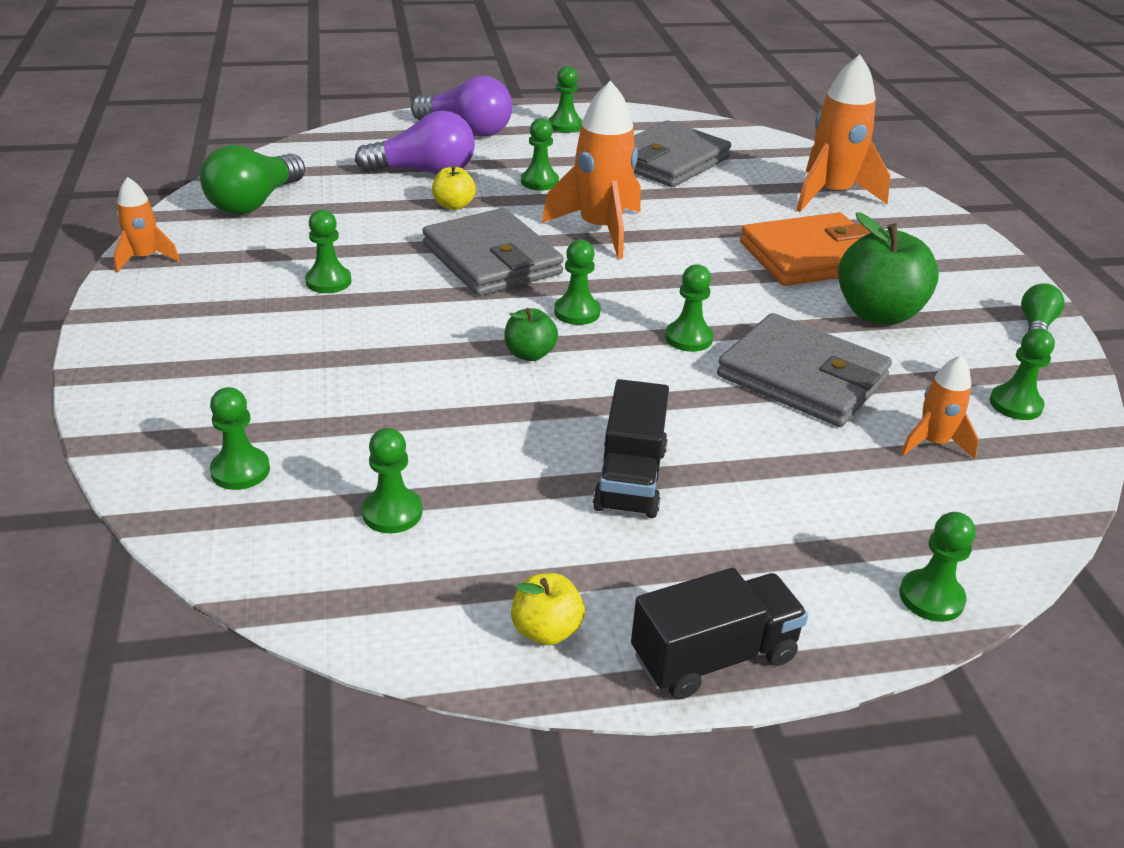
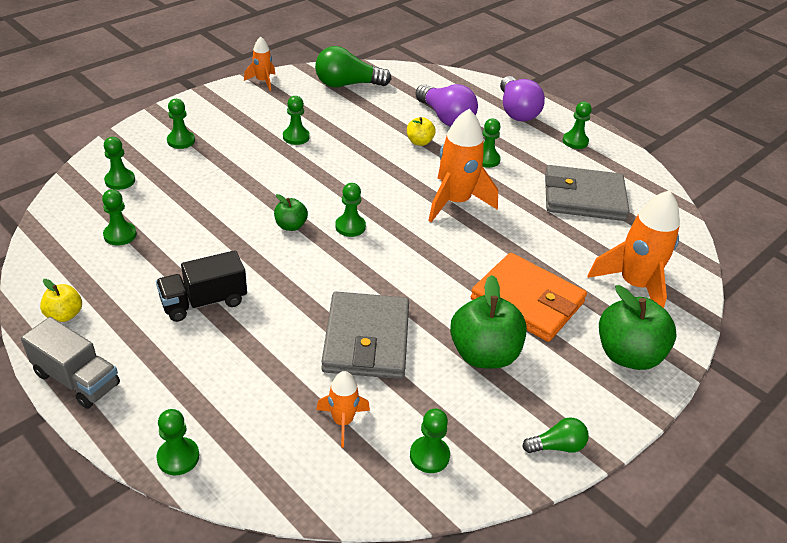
camera: 55 degrees right, 5 degrees up
(492, 259) = (375, 177): grey wallet -> none
(688, 338) = (365, 278): green pawn -> green pawn (181, 141)
(713, 657) = (77, 379): black truck -> grey truck
(929, 239) = (627, 355): none -> green apple

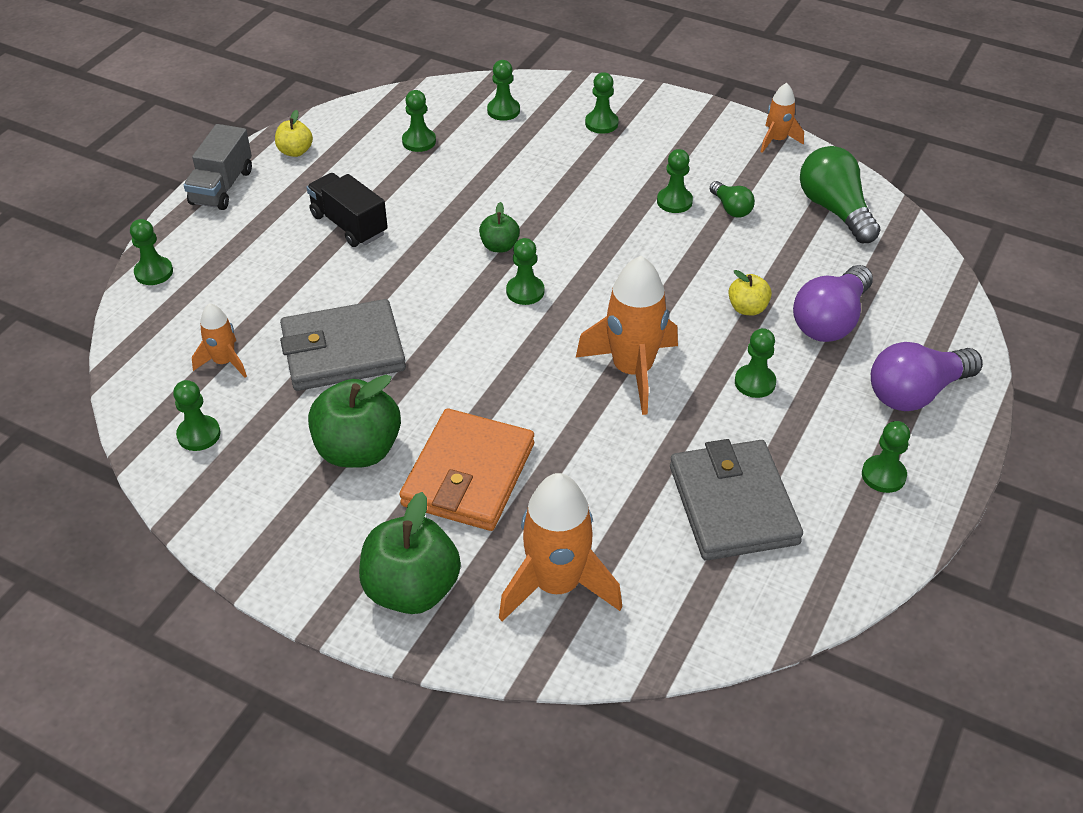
camera: 75 degrees right, 5 degrees up
(557, 446) = (240, 536): green light bulb -> green light bulb (731, 208)

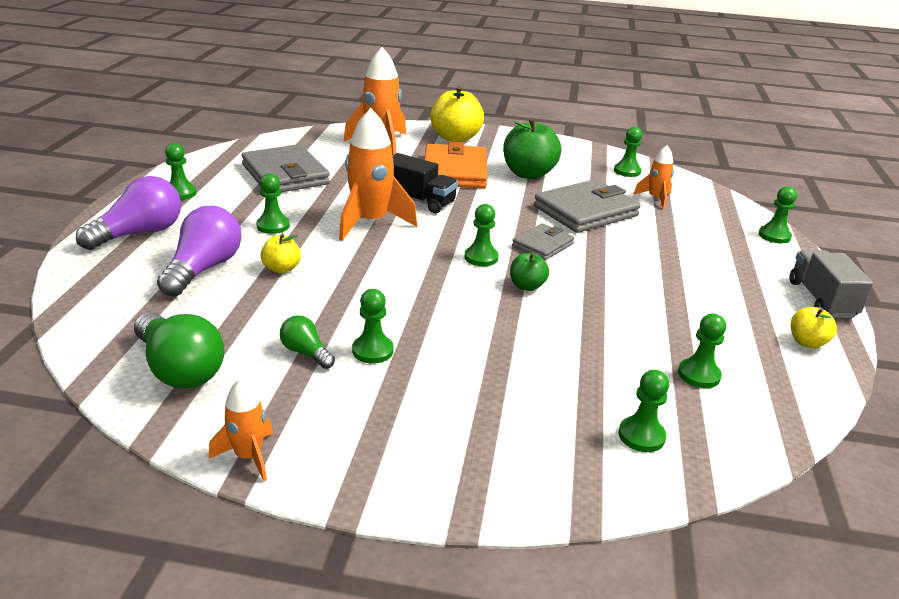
camera: 160 degrees right, 15 degrees down
(349, 225) = (673, 285): black truck -> black truck (419, 201)
(412, 589) = (455, 138): green apple -> yellow apple
(443, 300) = (542, 245): none -> grey wallet
(601, 123) = (502, 439): green pawn -> none

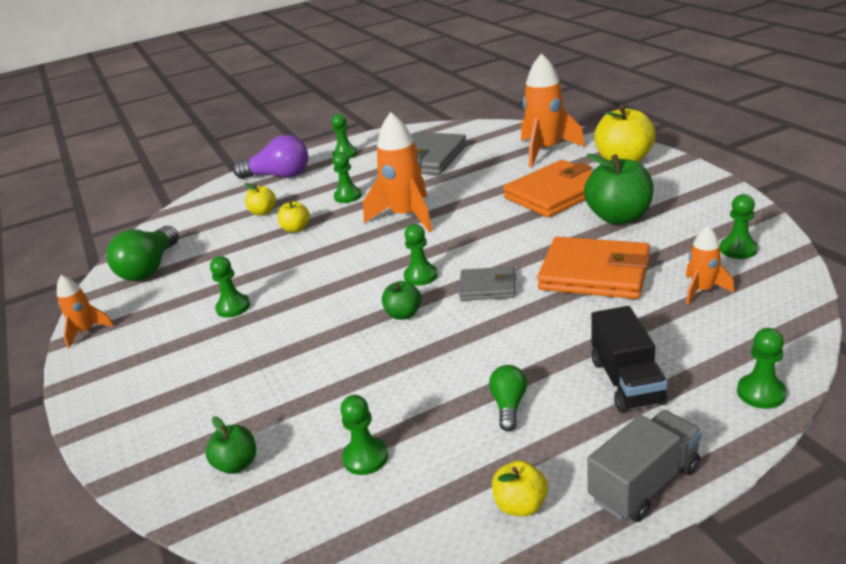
camera: 60 degrees right, 0 degrees up
(203, 269) = (263, 212): purple light bulb -> yellow apple
(306, 353) = (206, 290): green light bulb -> green light bulb (509, 406)
(419, 201) = (473, 211): black truck -> black truck (626, 382)
(585, 211) = (594, 273): grey wallet -> orange wallet
(641, 436) = (237, 464): green pawn -> green apple

